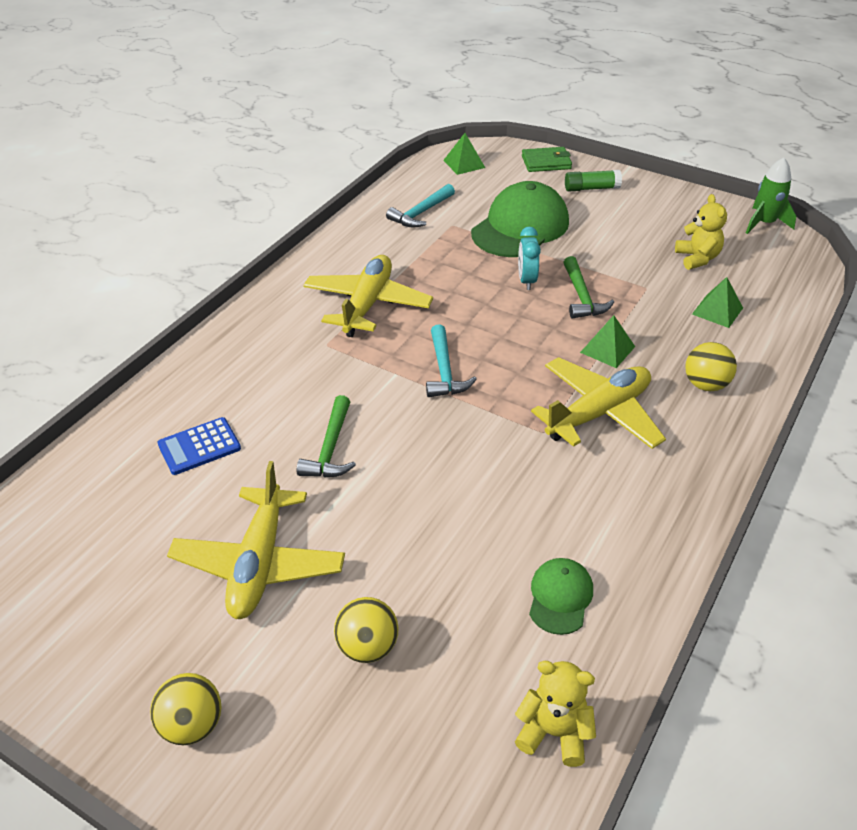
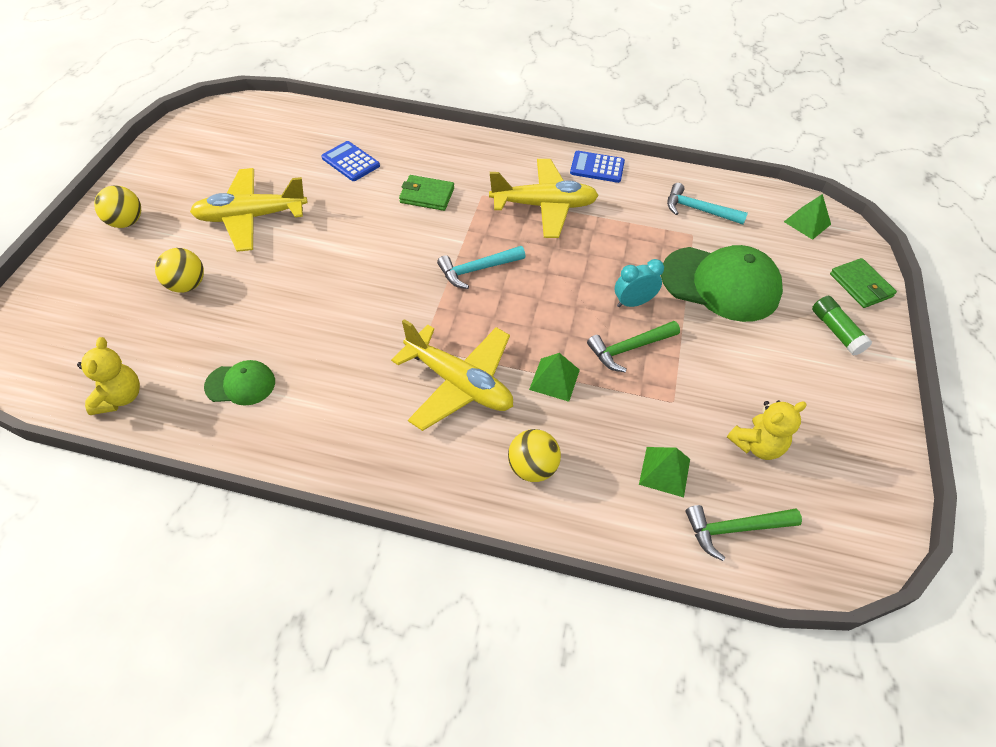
camera: 70 degrees right, 10 degrees up
(304, 388) = (427, 195): none -> green wallet
(326, 256) = (597, 167): none -> blue calculator
(330, 448) = (366, 225): green hammer -> green hammer (734, 529)
(764, 223) = (881, 515): green rocket -> none

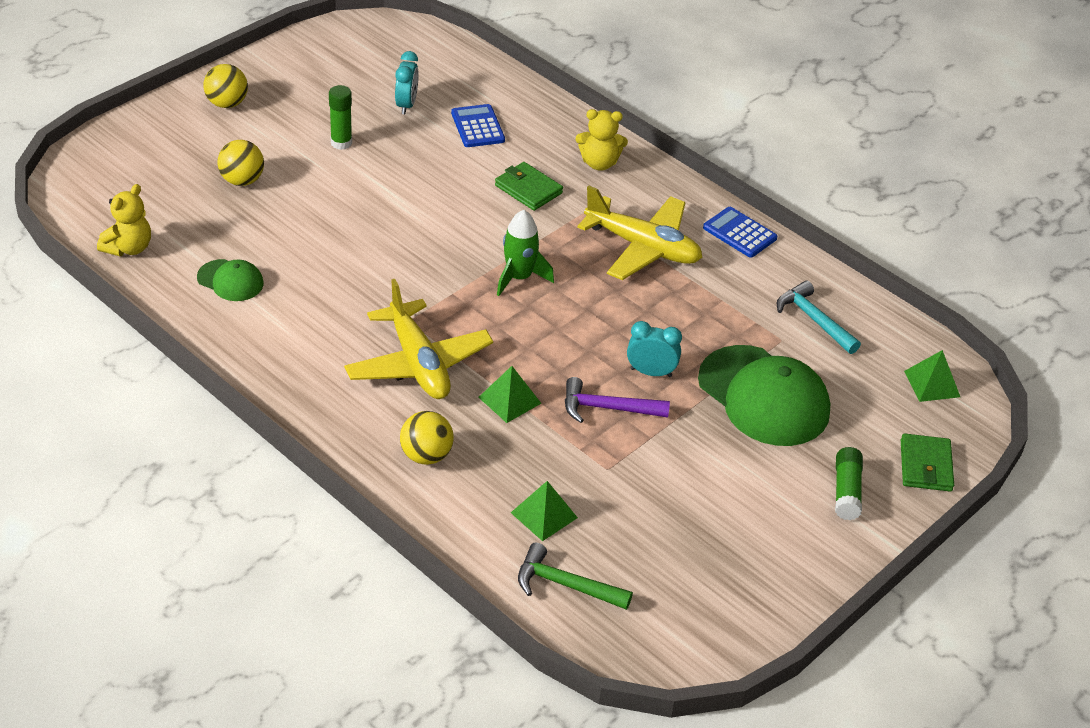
camera: 30 degrees right, 10 degrees down
(251, 217) = (341, 143): yellow plane -> green glue stick
(282, 166) = (406, 105): none -> turquoise clock
(477, 270) = (519, 278): turquoise hammer -> green rocket
(629, 349) = (607, 408): green hammer -> purple hammer
(756, 445) = (654, 538): yellow teddy bear -> yellow teddy bear (599, 163)

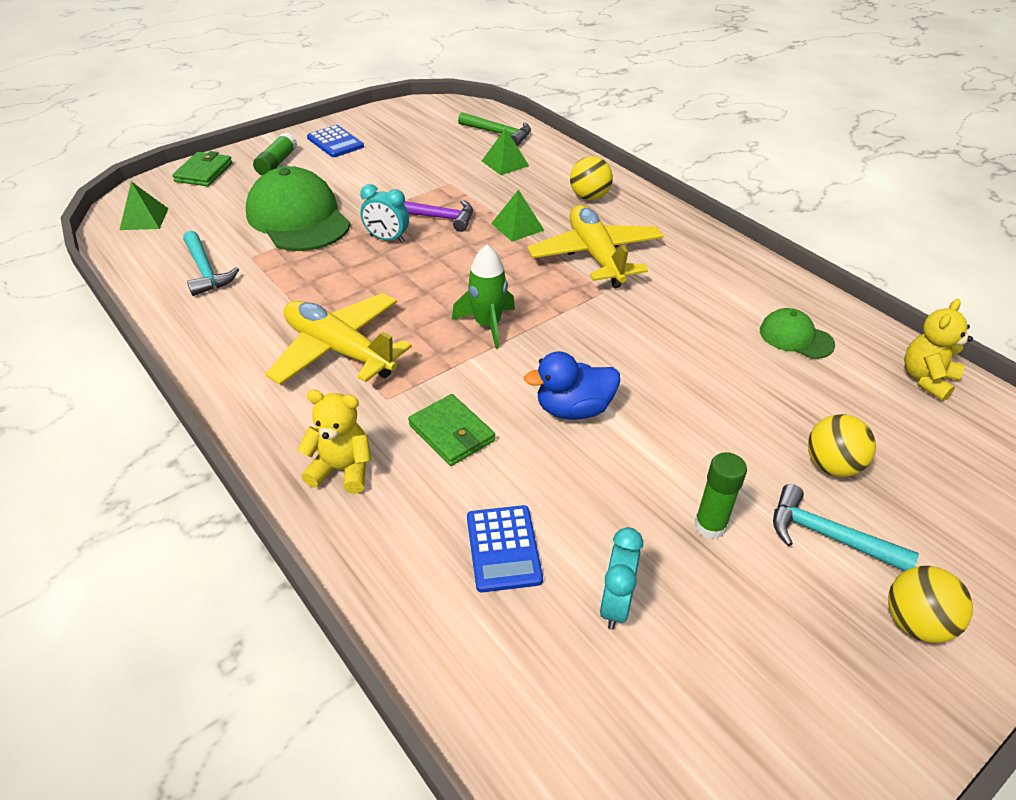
camera: 170 degrees left, 0 degrees up
(262, 141) = (828, 536): none -> turquoise hammer
(436, 210) = (573, 409): none -> blue duck
(739, 233) = (217, 361): blue calculator -> blue calculator (335, 142)

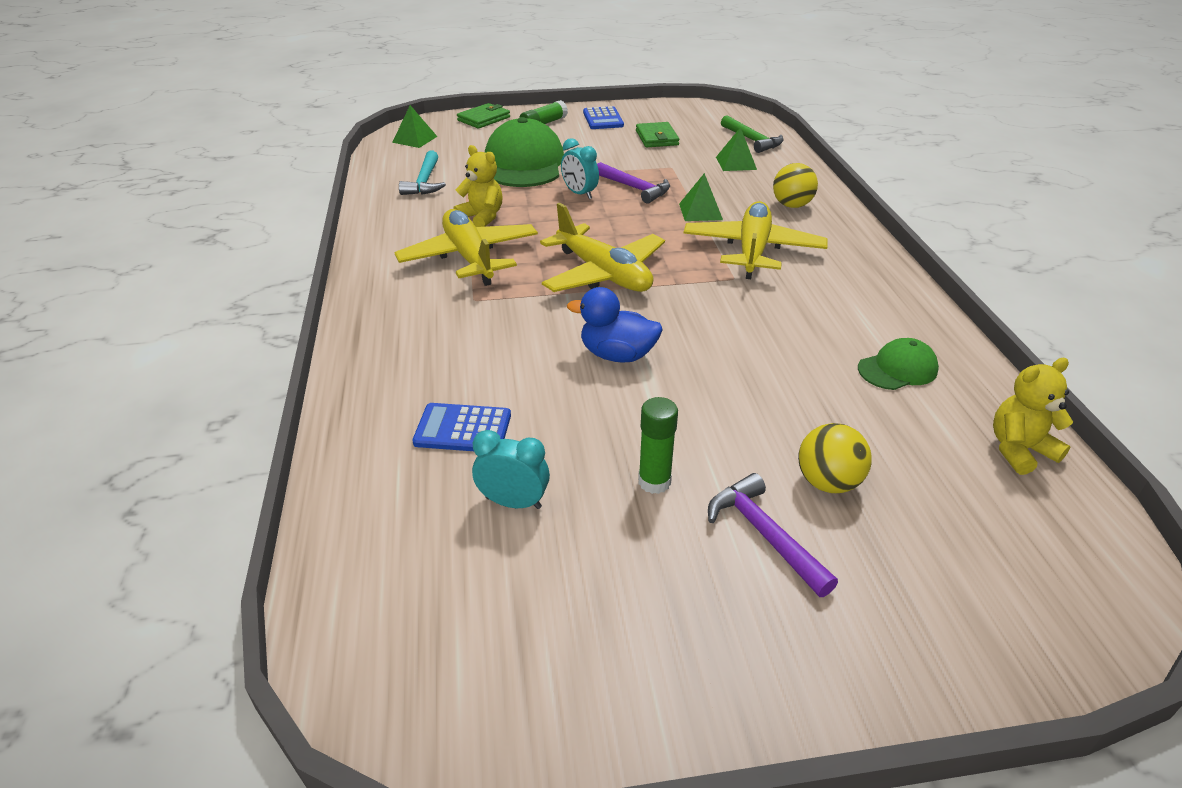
camera: 30 degrees right, 5 degrees down
(342, 470) = (396, 335): yellow teddy bear -> yellow teddy bear (482, 217)
(451, 433) = (500, 338): green wallet -> green wallet (657, 138)
(487, 325) = (603, 274): green rocket -> yellow plane
(503, 548) = (463, 429): blue calculator -> blue calculator turned 75 degrees clockwise
(615, 604) = (513, 502): turquoise clock -> turquoise clock turned 60 degrees clockwise
(795, 337) = (897, 369): green cap -> green cap turned 90 degrees clockwise
(828, 536) = (764, 534): turquoise hammer -> purple hammer
(915, 623) = (785, 639): yellow ball -> none

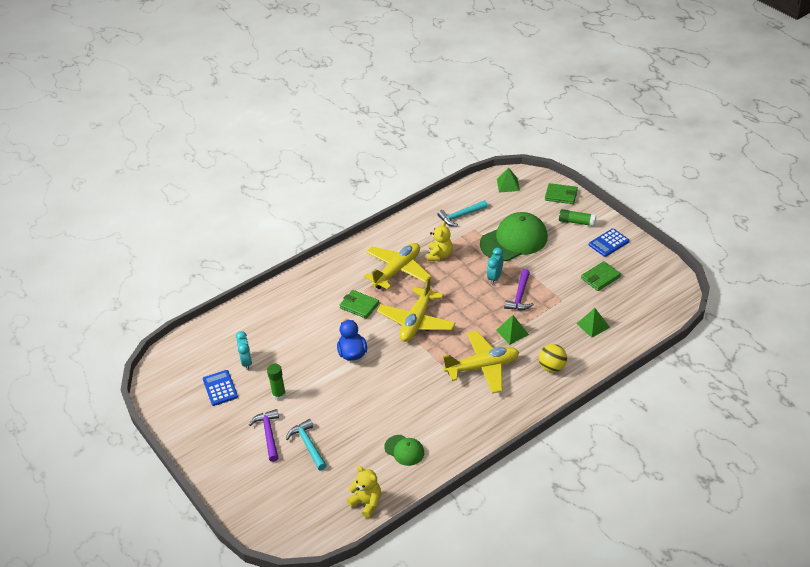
camera: 65 degrees right, 5 degrees up
(463, 429) = (276, 330): blue calculator -> blue calculator (220, 388)
(507, 314) = (359, 306): none -> green wallet
(752, 140) = (637, 321): green hammer -> none
(764, 534) = (268, 434): purple hammer -> purple hammer turned 45 degrees counterclockwise
(828, 482) = (308, 445): yellow ball -> turquoise hammer

